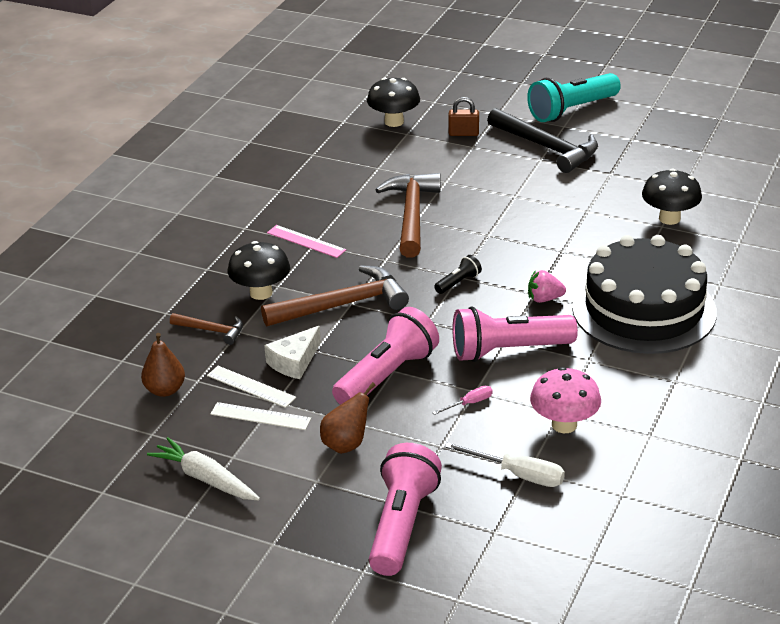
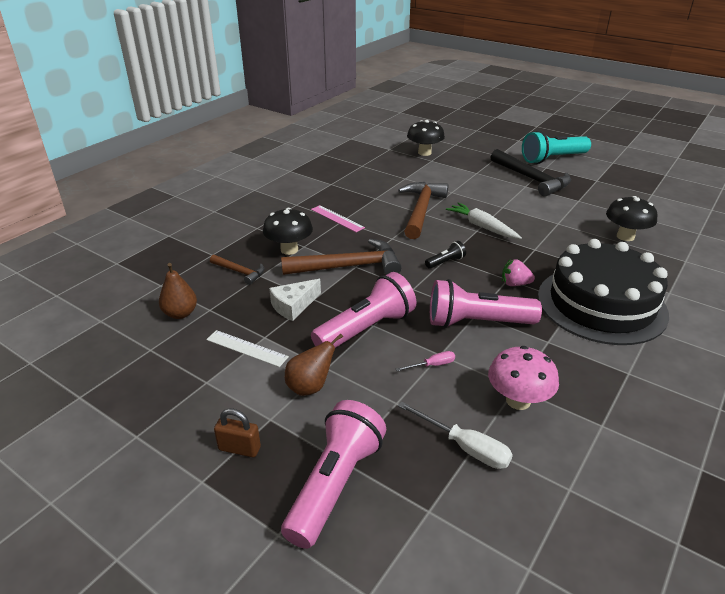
camera: 10 degrees right, 0 degrees up
(205, 479) = (173, 399): white carrot -> white carrot (482, 227)
(251, 386) = (250, 321): white ruler -> none
(463, 133) = (472, 164): brown padlock -> brown padlock (239, 448)

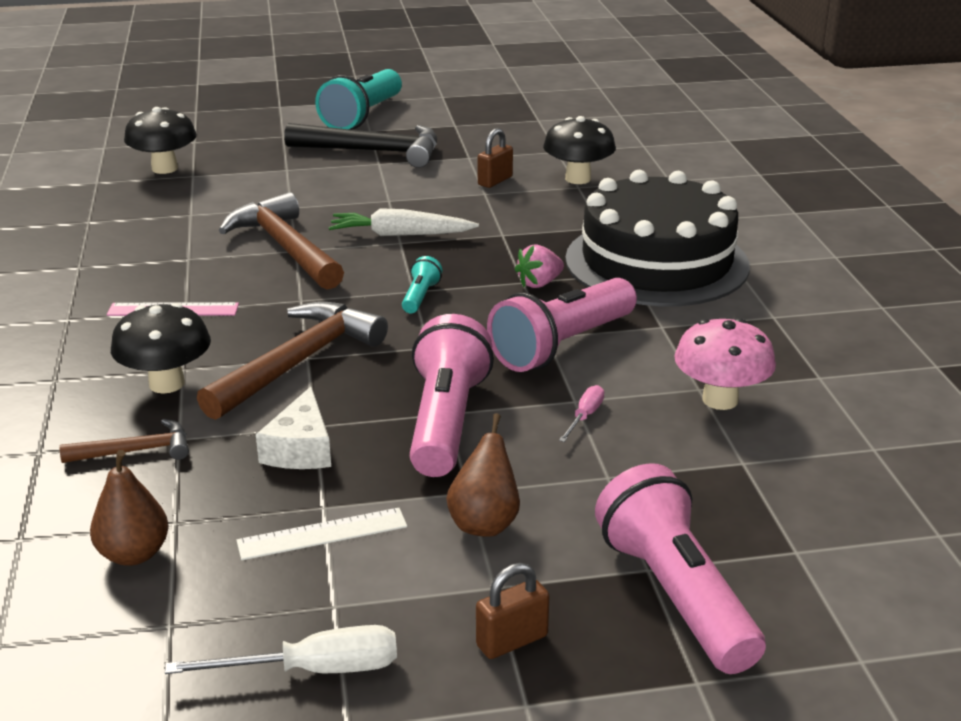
camera: 45 degrees left, 5 degrees down
(445, 262) = (420, 297): black flashlight -> turquoise flashlight
(464, 447) = (738, 473): white screwdriver -> white screwdriver (313, 670)
(574, 219) = (495, 181): none -> brown padlock

